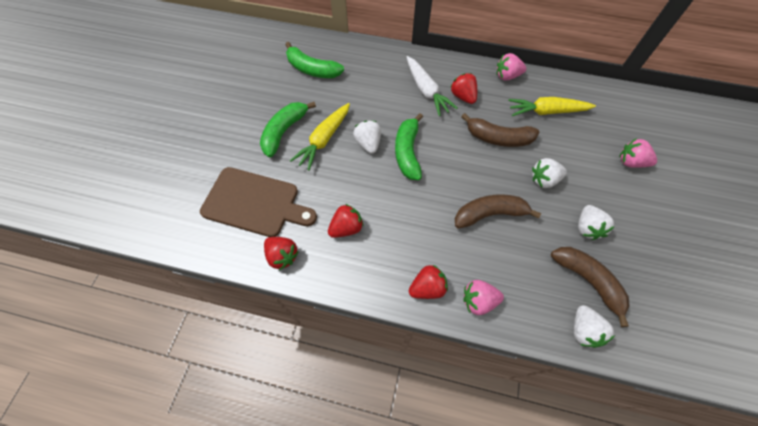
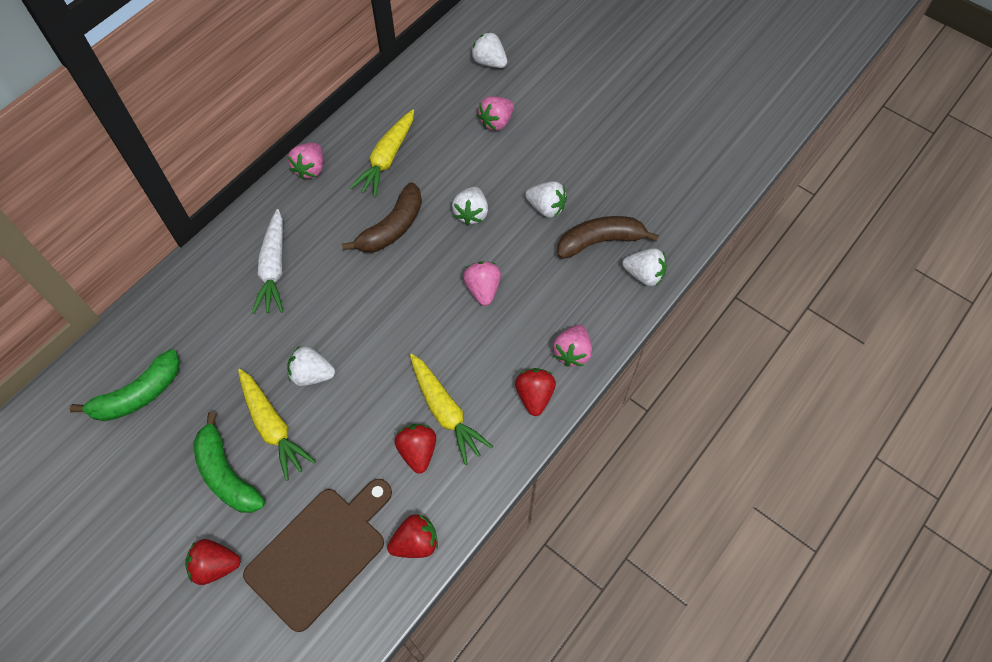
camera: 65 degrees left, 0 degrees up
(383, 232) = (446, 412): none -> yellow carrot
(407, 152) = (353, 335): green banana -> none
(426, 91) = (274, 268): white carrot -> white carrot turned 90 degrees clockwise
(463, 96) = (309, 232): red strawberry -> red strawberry (215, 565)
(490, 214) = (482, 289): brown banana -> pink strawberry
(677, 135) = (489, 62): none -> white strawberry

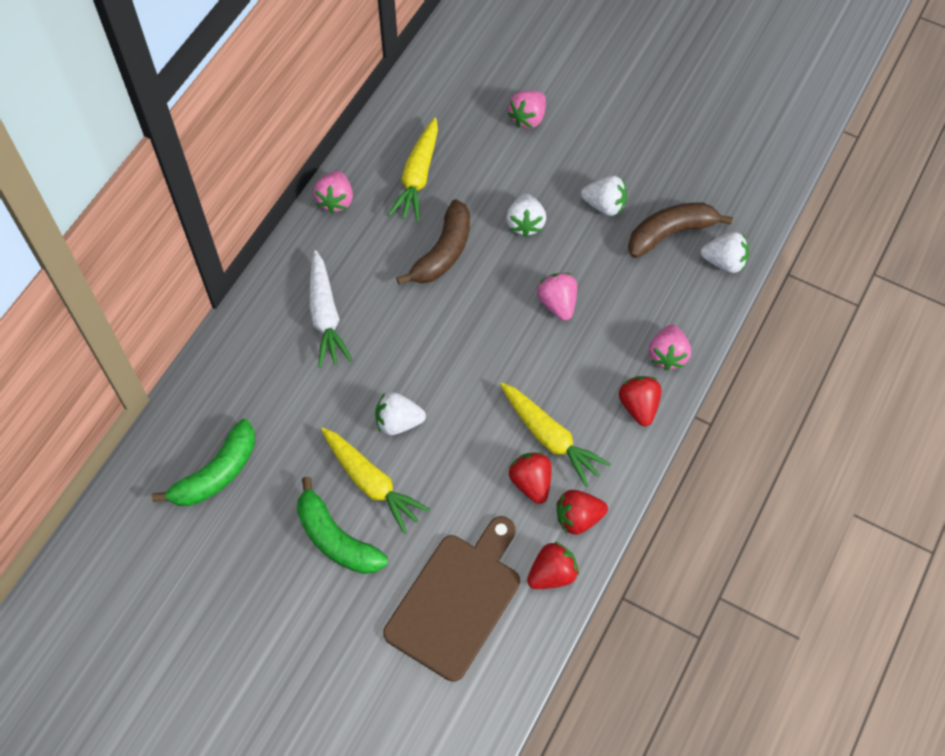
camera: 10 degrees left, 0 degrees up
(215, 565) = (351, 632): red strawberry -> red strawberry (578, 518)
(489, 62) = (503, 50): white strawberry -> none

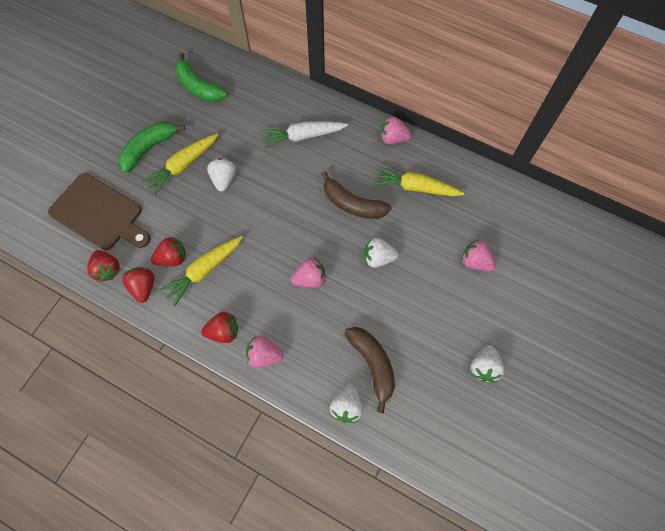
camera: 90 degrees right, 5 degrees up
(604, 205) = (397, 315): white strawberry -> white strawberry (484, 367)

